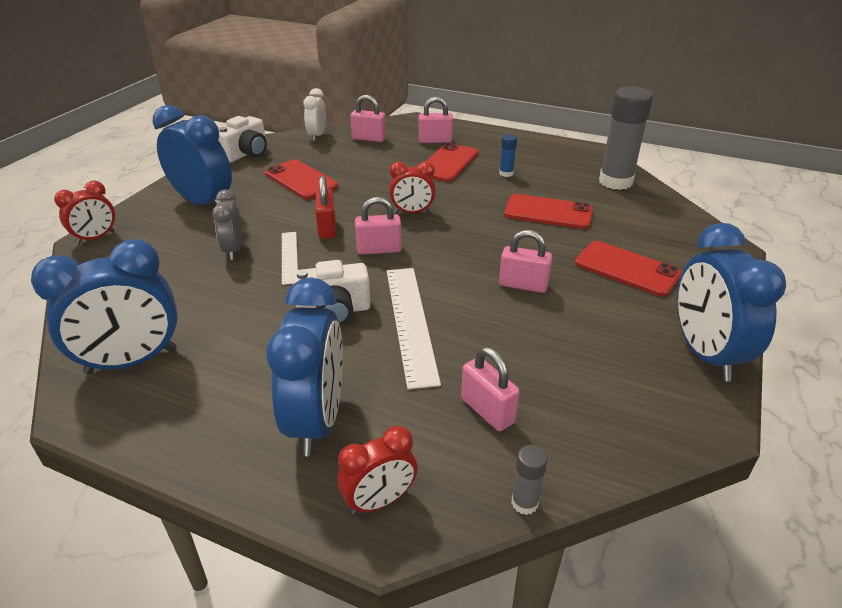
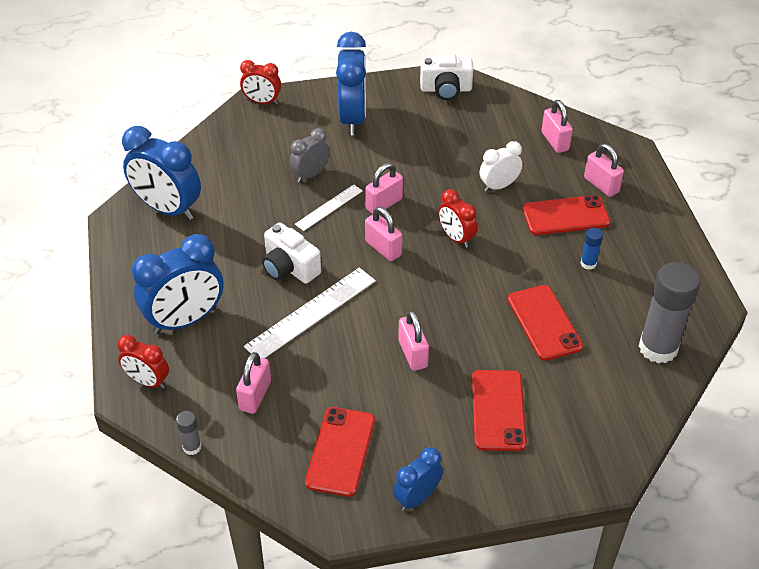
camera: 55 degrees right, 10 degrees up
(301, 180) = (438, 146): red phone -> red phone (340, 451)
(317, 136) = (523, 108): white clock -> white clock (499, 186)
(327, 228) = (384, 204): red padlock -> pink padlock
(705, 354) = (417, 497): blue clock -> blue clock, size x0.56

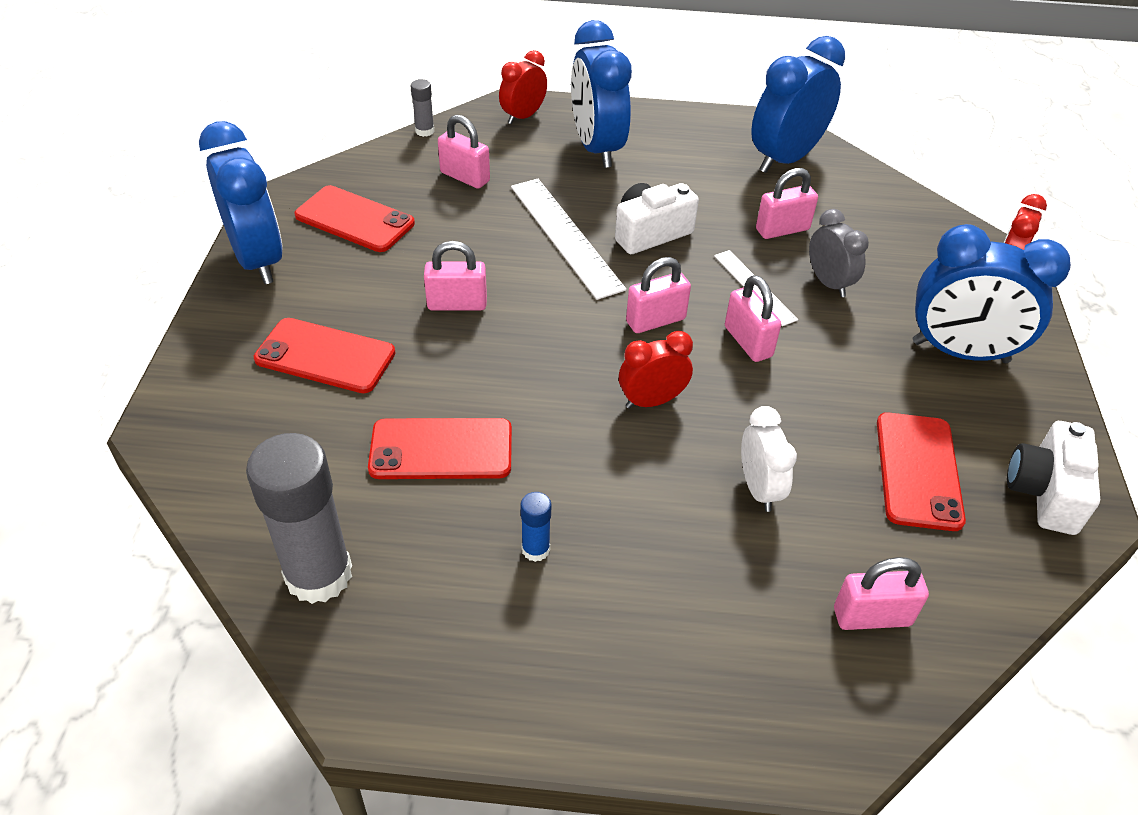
camera: 105 degrees right, 0 degrees up
(417, 497) = (258, 260): blue clock -> blue clock, size x1.78
(565, 216) = (659, 559): red phone -> red phone (918, 471)
(601, 185) = (728, 648): pink padlock -> pink padlock (782, 229)

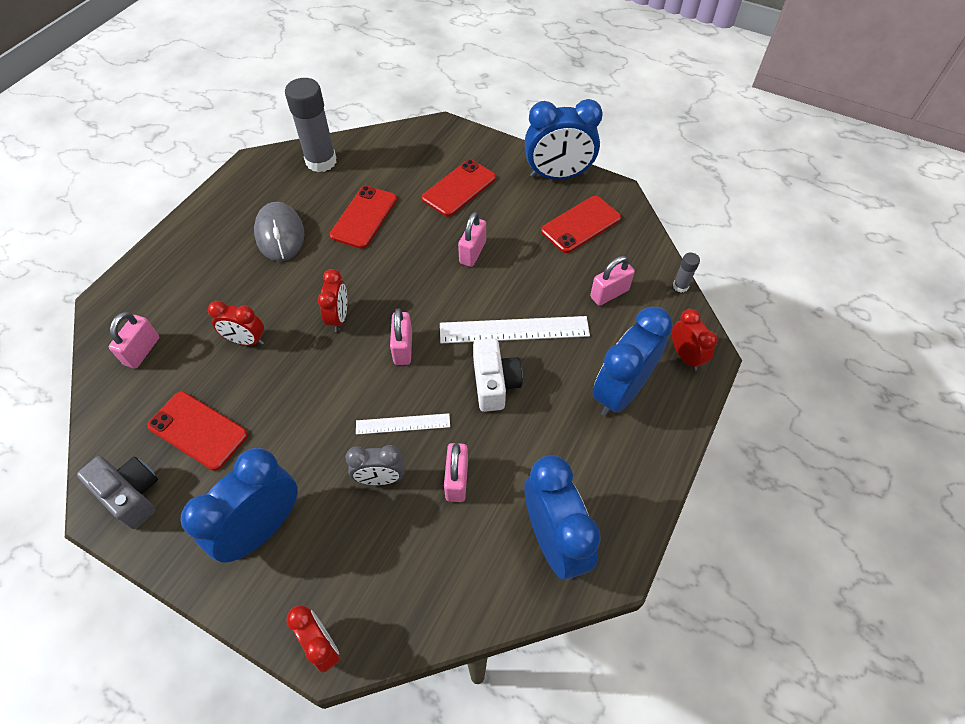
camera: 115 degrees right, 10 degrees up
(535, 549) = (280, 234): blue glue stick -> grey mouse
(597, 148) = (620, 392): blue clock -> blue clock turned 60 degrees counterclockwise
(748, 342) = (354, 392): pink padlock -> none
(759, 488) = (246, 340): white clock -> red clock
(1044, 492) = (131, 495): white camera -> grey camera

